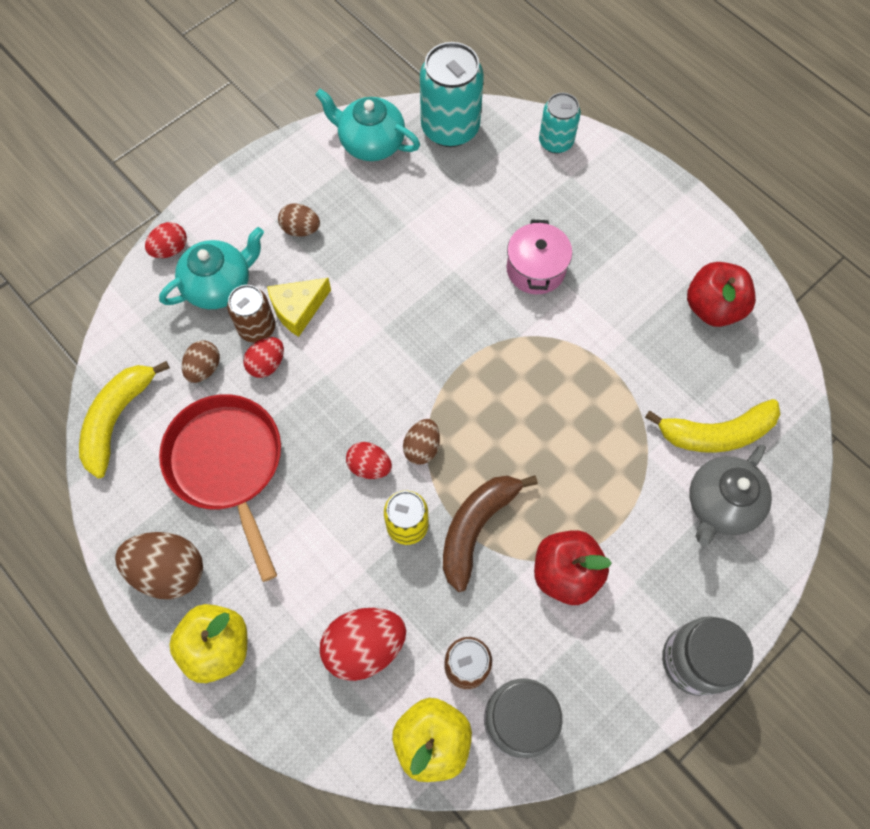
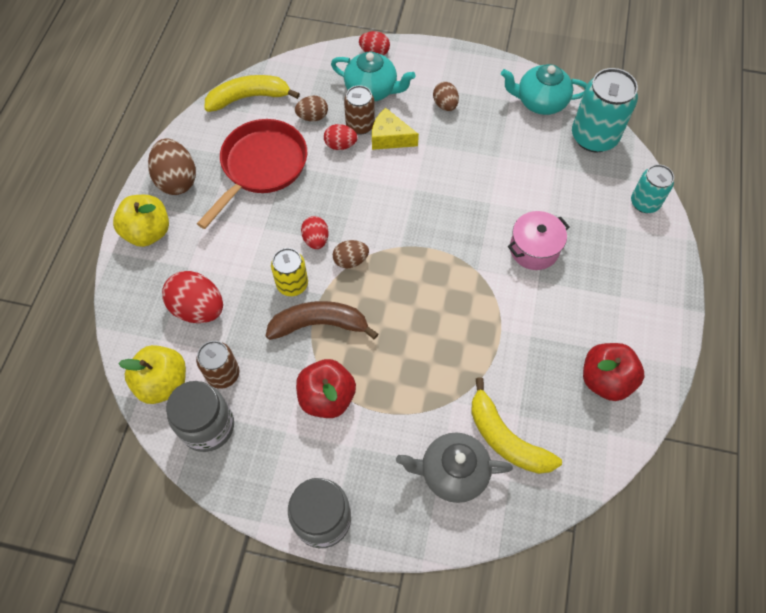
camera: 55 degrees right, 5 degrees down
(370, 143) = (540, 102): turquoise teapot -> turquoise teapot turned 75 degrees counterclockwise

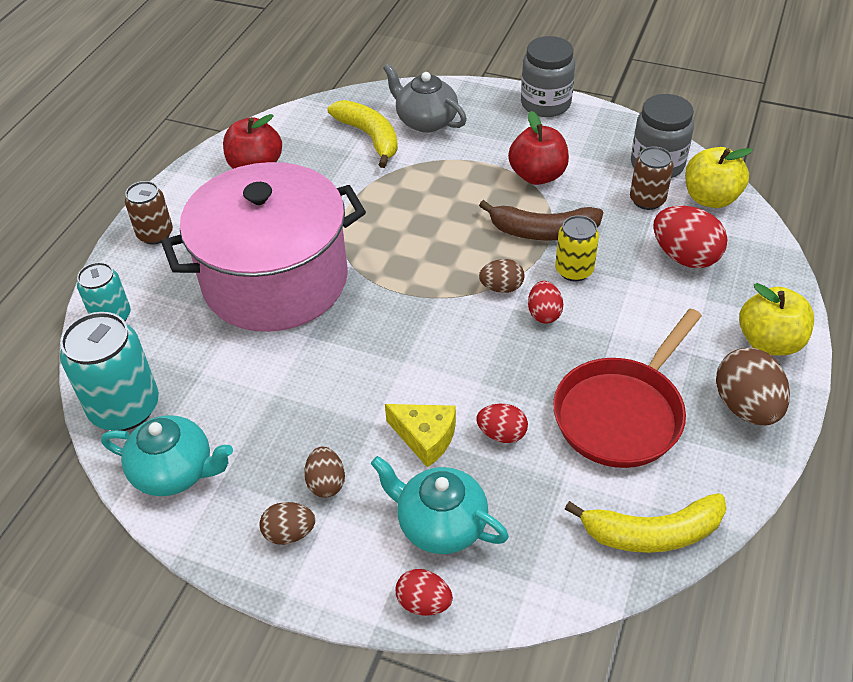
camera: 170 degrees left, 15 degrees down
(312, 117) = (543, 485): brown egg -> brown egg (289, 533)
(360, 125) = (468, 463): brown can -> brown can (155, 234)
(452, 472) = (425, 121): grey teapot -> grey teapot turned 150 degrees counterclockwise
(534, 249) = (275, 280): pink pot -> pink pot, size x2.39

